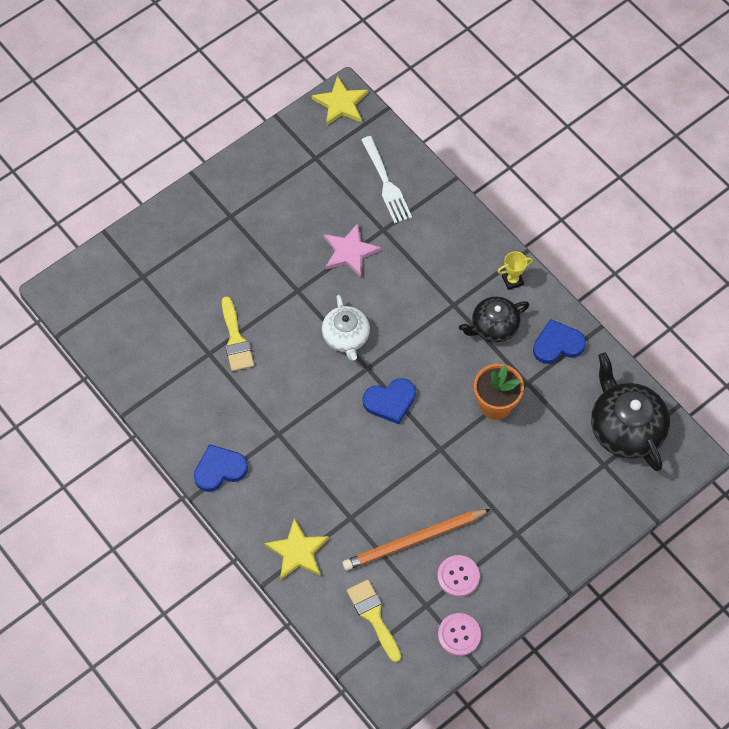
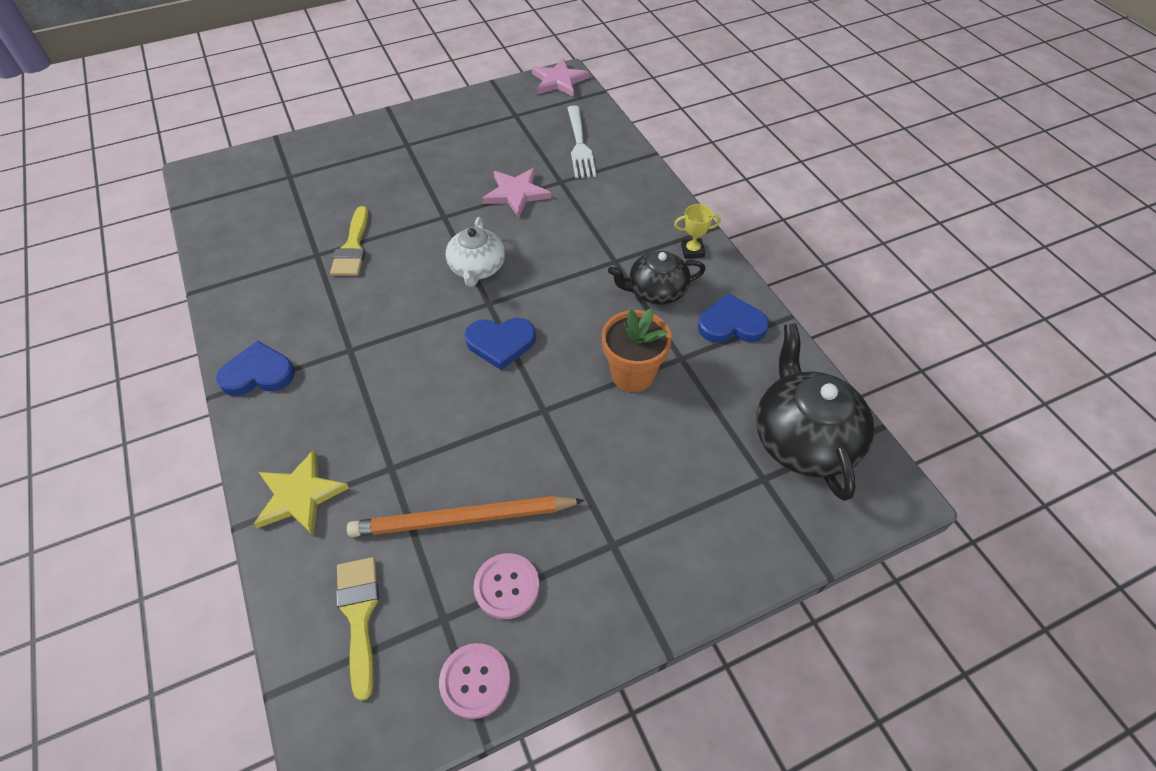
camera: 15 degrees right, 10 degrees down
(341, 103) = (559, 81): yellow star -> pink star

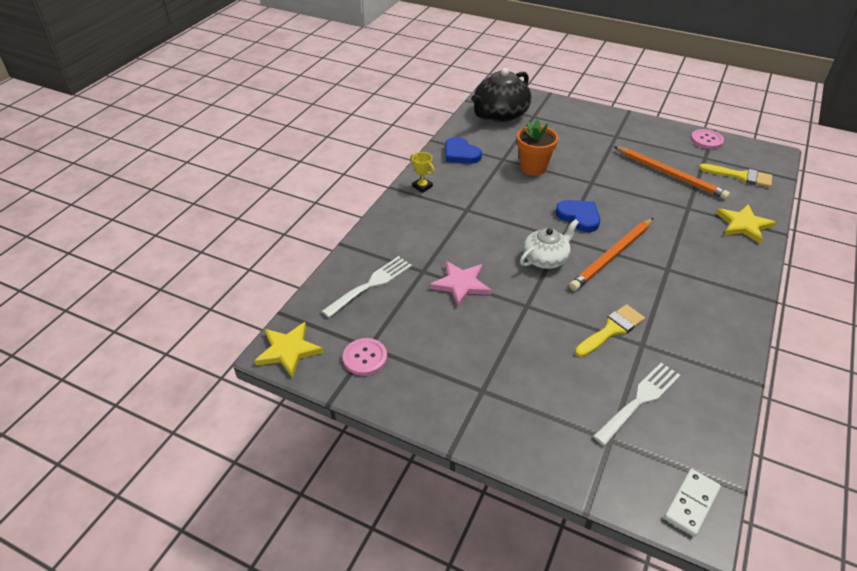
camera: 130 degrees left, 10 degrees down
(207, 178) = (691, 503): none -> white domino
(258, 373) = (735, 293): blue heart -> none
(286, 212) = (639, 400): none -> white fork
(359, 615) = (740, 176): yellow brush -> yellow brush turned 105 degrees counterclockwise
(419, 320) = (612, 256): none -> orange pencil
(507, 586) = (671, 150): pink button -> pink button (365, 358)
(559, 81) = (288, 350): pink star -> yellow star
(656, 291) = (470, 185): black teapot -> none

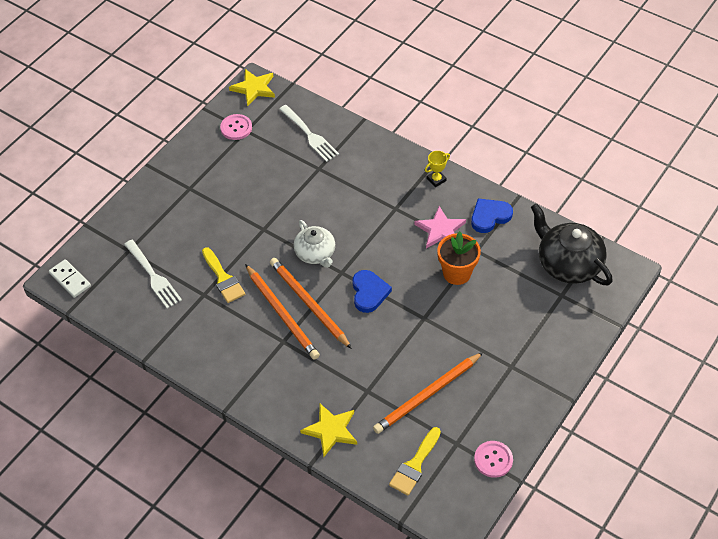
camera: 100 degrees right, 10 degrees up
(461, 284) = (297, 191): pink star -> pink star (440, 230)
(579, 217) = (369, 292): blue heart -> blue heart turned 60 degrees counterclockwise
(635, 274) = (282, 314): none -> orange pencil

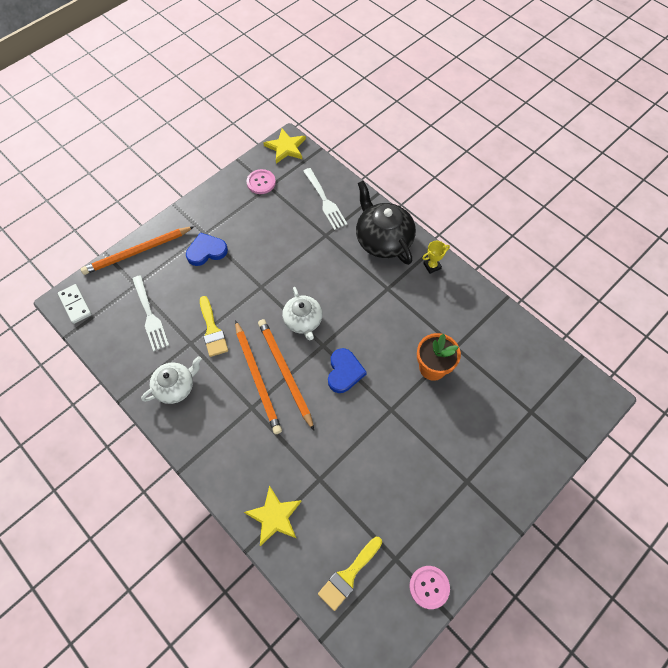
camera: 10 degrees right, 10 degrees up
(200, 336) = (176, 386): none -> white teapot
(427, 395) = (377, 496): orange pencil -> orange pencil (137, 252)
(440, 230) = (426, 319): pink star -> none
(489, 216) = (475, 313): blue heart -> blue heart (206, 251)
(568, 263) = (543, 378): black teapot -> black teapot (383, 239)

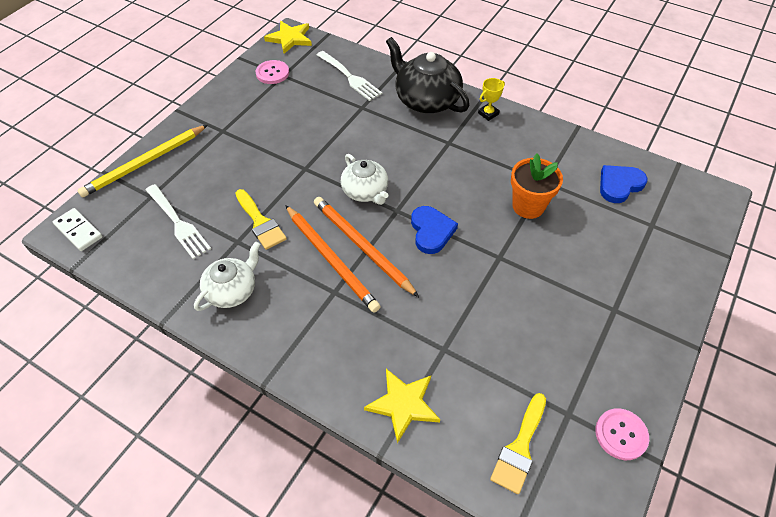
camera: 15 degrees left, 10 degrees down
(137, 252) = (145, 163): orange pencil -> yellow pencil
(206, 251) = (229, 147): blue heart -> blue heart (619, 185)

